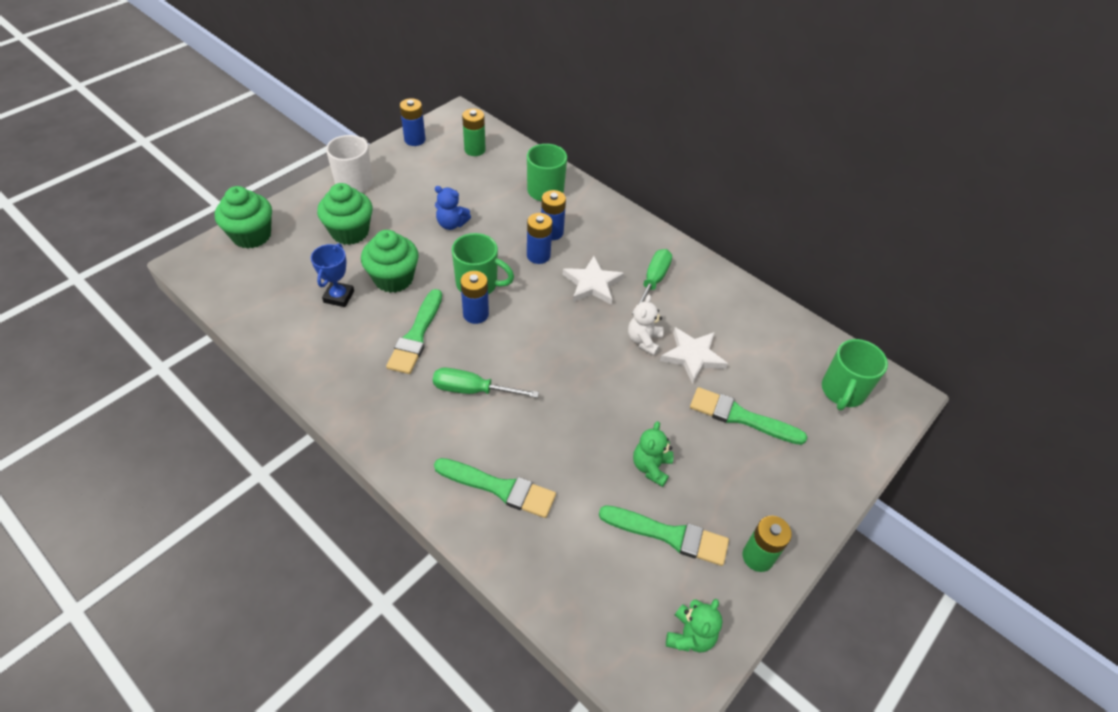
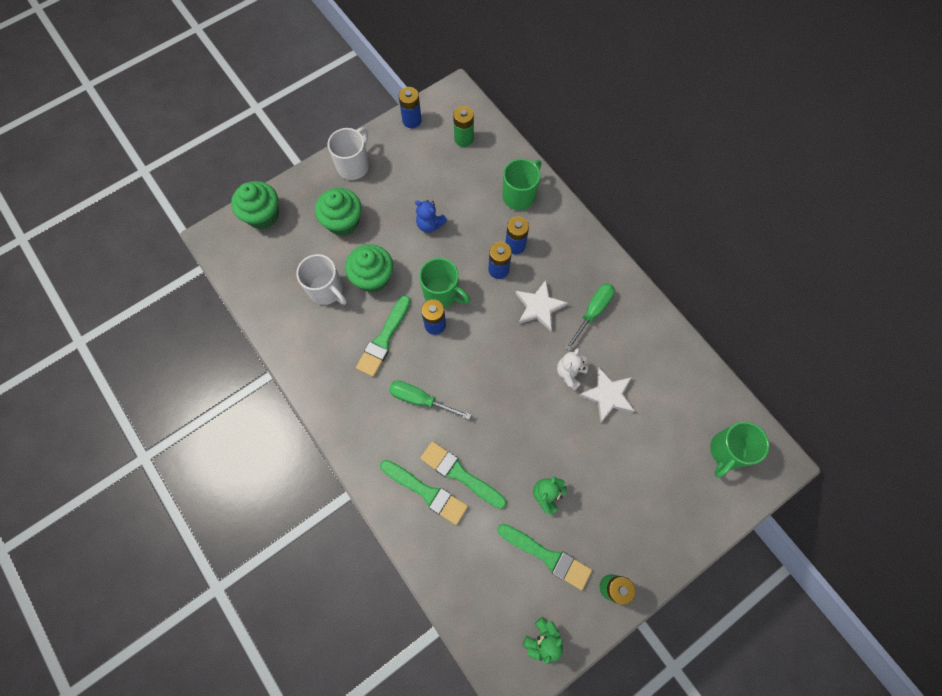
camera: 15 degrees right, 20 degrees up
(339, 296) = (327, 290): blue trophy -> white mug
(741, 417) = (632, 461): green brush -> green brush (460, 474)

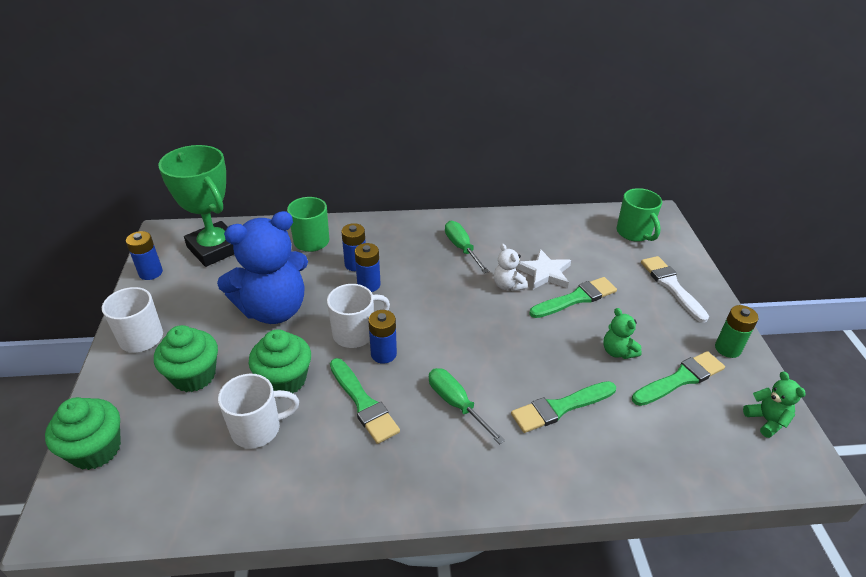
camera: 60 degrees left, 30 degrees down
(420, 399) = (456, 403): green screwdriver -> green screwdriver turned 90 degrees clockwise
(426, 492) = (565, 446): green brush -> green brush (576, 298)
(430, 224) = (273, 309): blue teddy bear -> blue teddy bear, size x2.35
(442, 293) = (355, 333): green mug -> white mug
(464, 139) = (215, 249): green battery -> green trophy
(539, 307) = (429, 276): white star -> none
(666, 513) = (671, 286): none -> white brush

